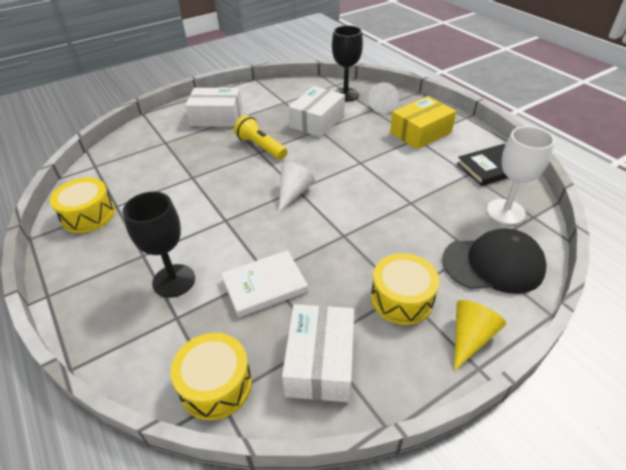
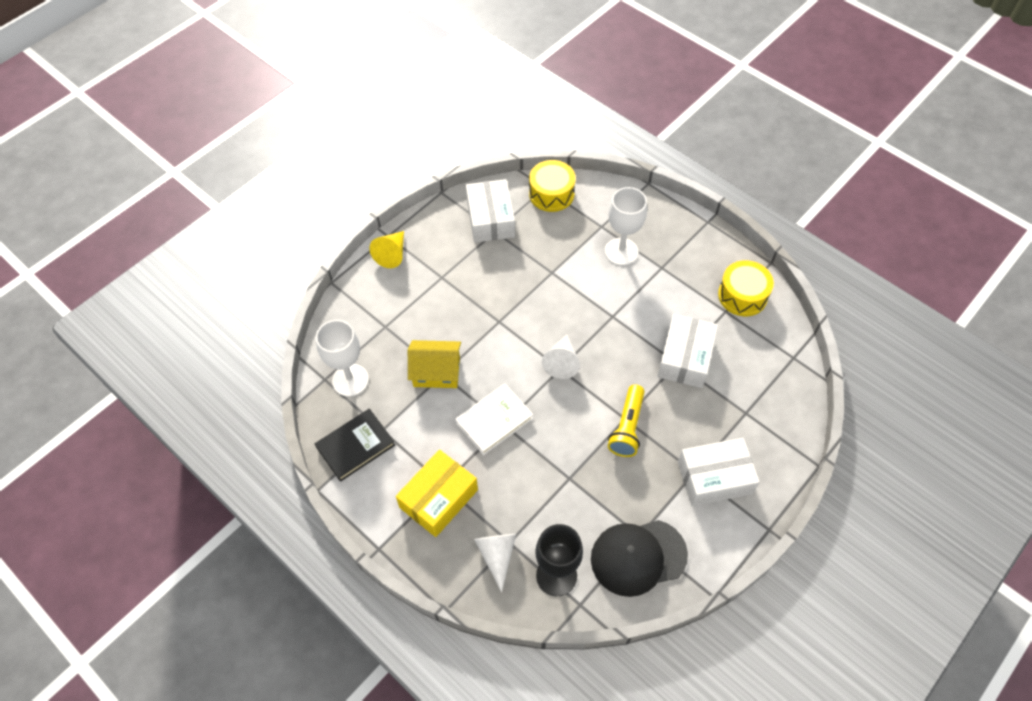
camera: 165 degrees right, 15 degrees up
(174, 281) = (621, 251): black goblet -> white goblet
(260, 147) = (627, 427): yellow flashlight -> yellow flashlight turned 75 degrees clockwise
(264, 285) = (549, 262): white book -> white book (494, 420)
(317, 121) = (577, 496): white box -> white box (685, 358)
(402, 299) = (441, 272): yellow drum -> none
(416, 205) = (436, 372): none -> yellow house
(493, 264) = (369, 317): black cap -> black cap (638, 557)

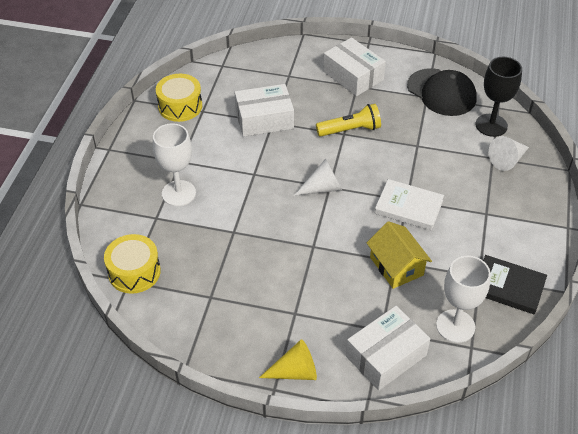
camera: 120 degrees left, 10 degrees down
(438, 498) = (499, 211): yellow box -> none
(490, 219) = (197, 307): white box -> white box (386, 356)

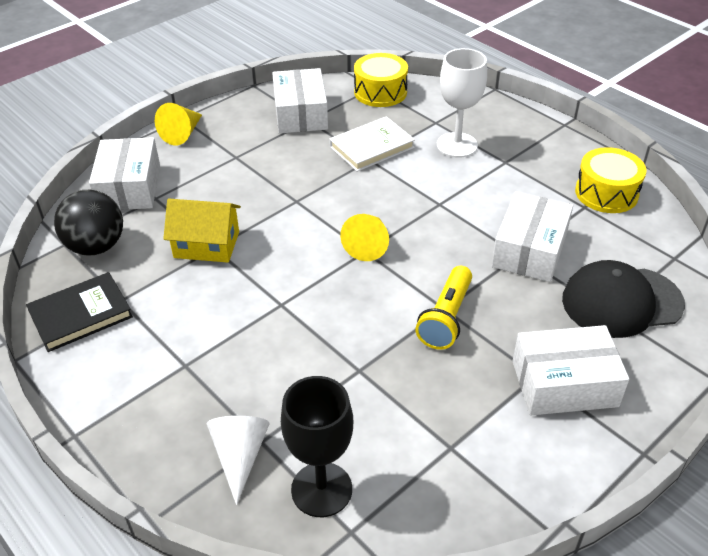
camera: 125 degrees right, 5 degrees down
(205, 307) = (300, 113): none -> white box
(322, 188) = (368, 244): white cone -> yellow cone
(408, 207) = (269, 299): white book -> white book (372, 147)
(441, 92) = (446, 474): black cap -> black cap (621, 302)
(455, 326) = (96, 246): white goblet -> black ball

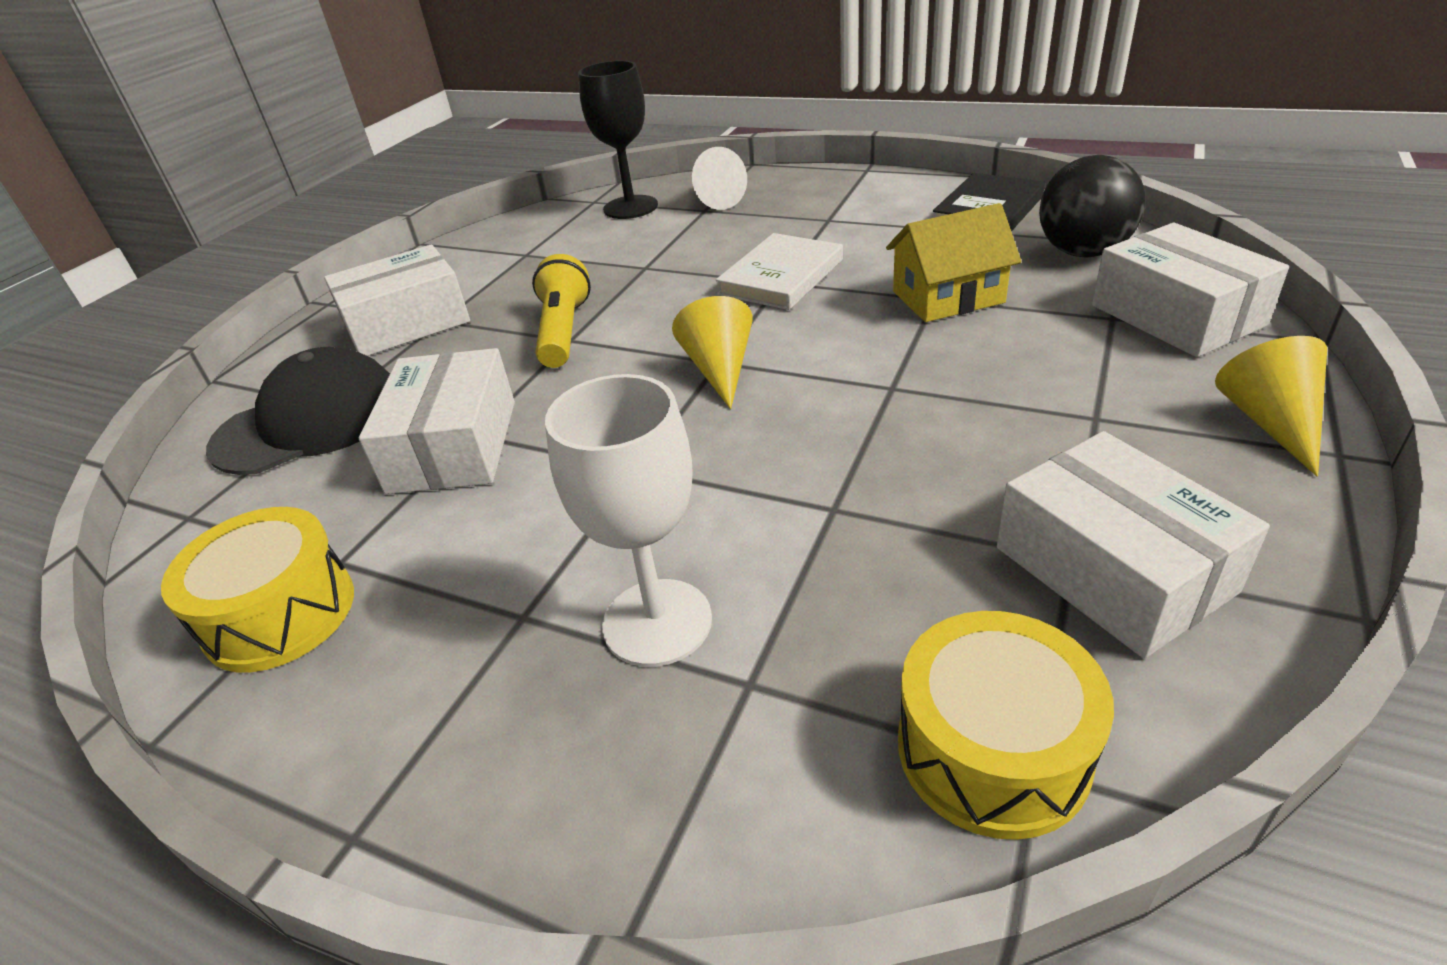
camera: 160 degrees right, 5 degrees down
(372, 147) = (853, 539): white book -> white book (781, 277)

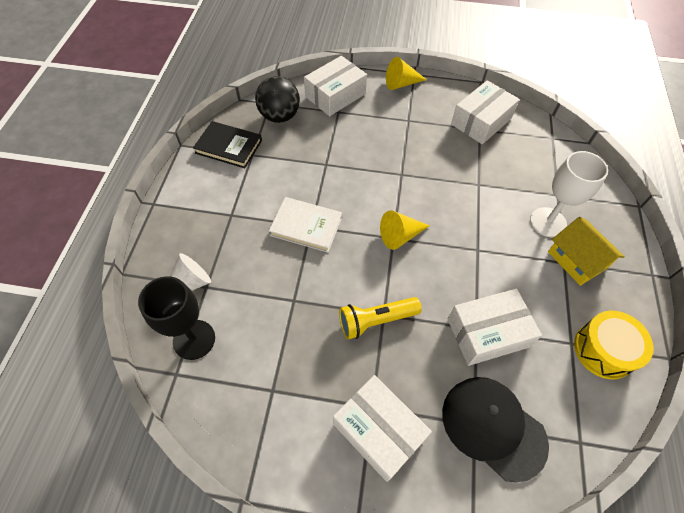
camera: 110 degrees left, 20 degrees up
(948, 297) = (324, 159): yellow house -> yellow house (576, 260)
(992, 749) = (551, 145): yellow drum -> none

